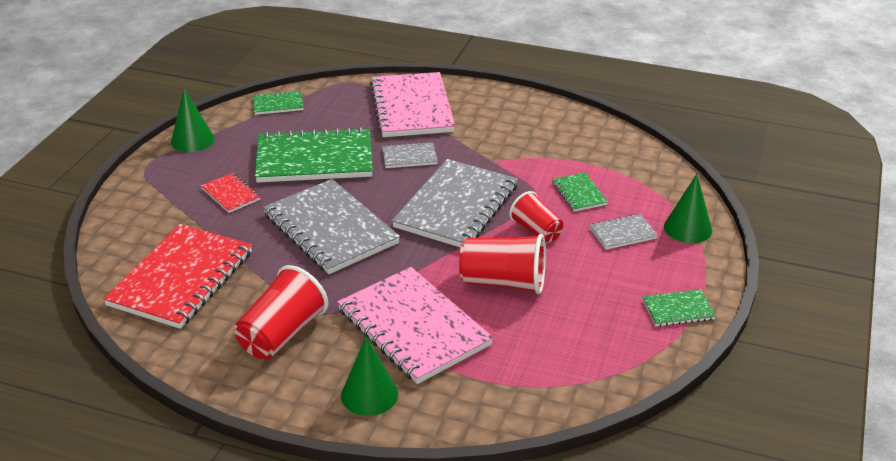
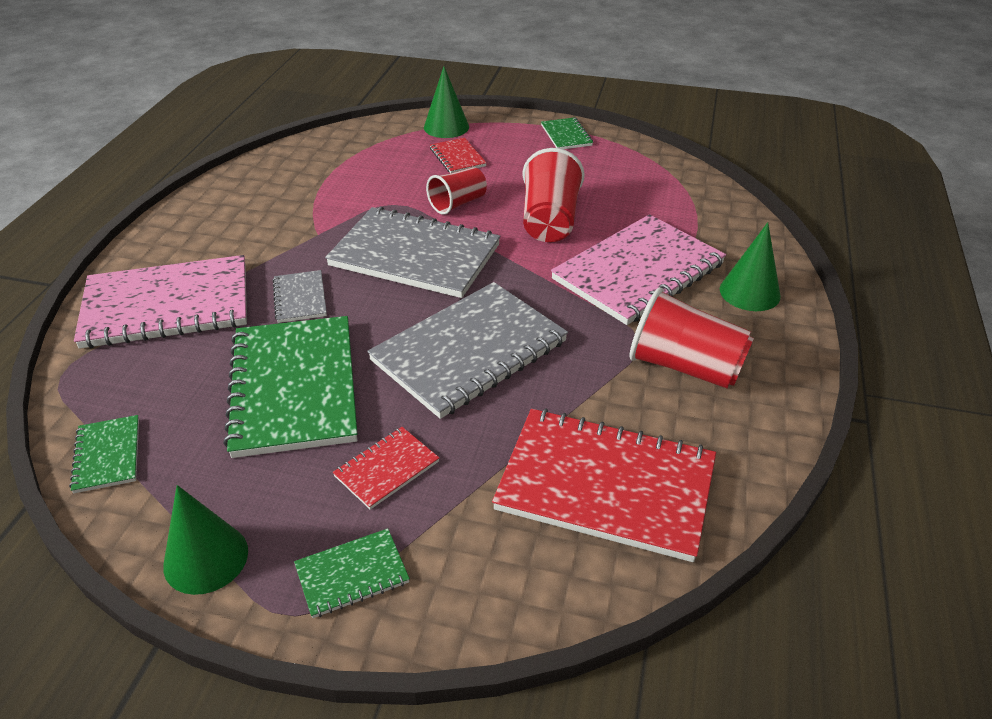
camera: 95 degrees left, 5 degrees up
(579, 193) = (388, 179): green notebook -> green notebook (352, 574)
(623, 233) = (457, 157): grey notebook -> red notebook

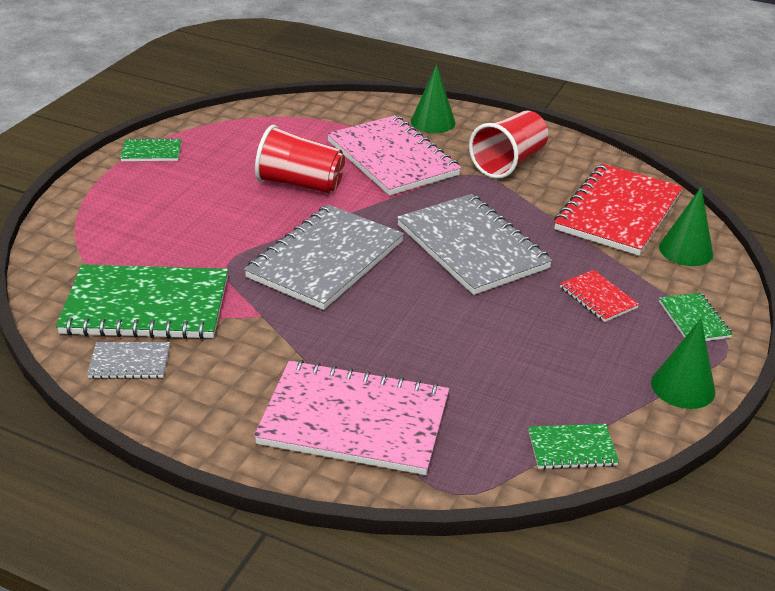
camera: 80 degrees left, 5 degrees down
(167, 305) = (354, 420): pink notebook -> pink notebook turned 75 degrees counterclockwise
(294, 387) = (500, 339): green notebook -> green notebook (146, 306)
(300, 298) = (371, 331): grey notebook -> grey notebook (129, 362)
(446, 127) = (81, 216): green cone -> green cone (686, 250)
(457, 157) = (155, 217): red notebook -> none
(458, 203) = (246, 227): red cup -> none

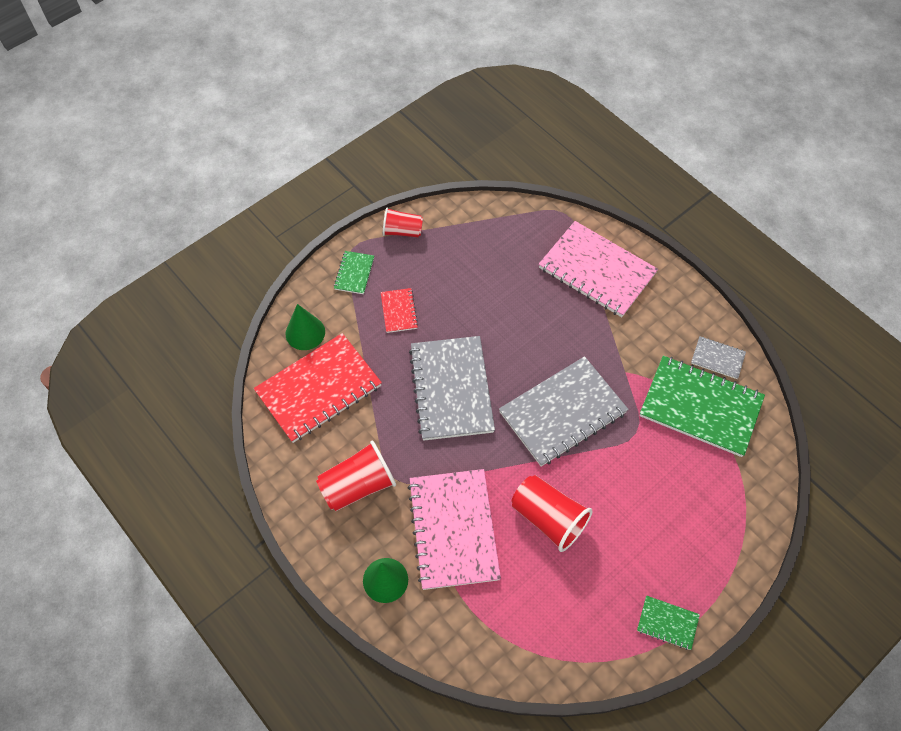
camera: 155 degrees left, 25 degrees up
(572, 448) = (490, 216): green notebook -> none
(683, 387) = (402, 231): green cone -> red cup

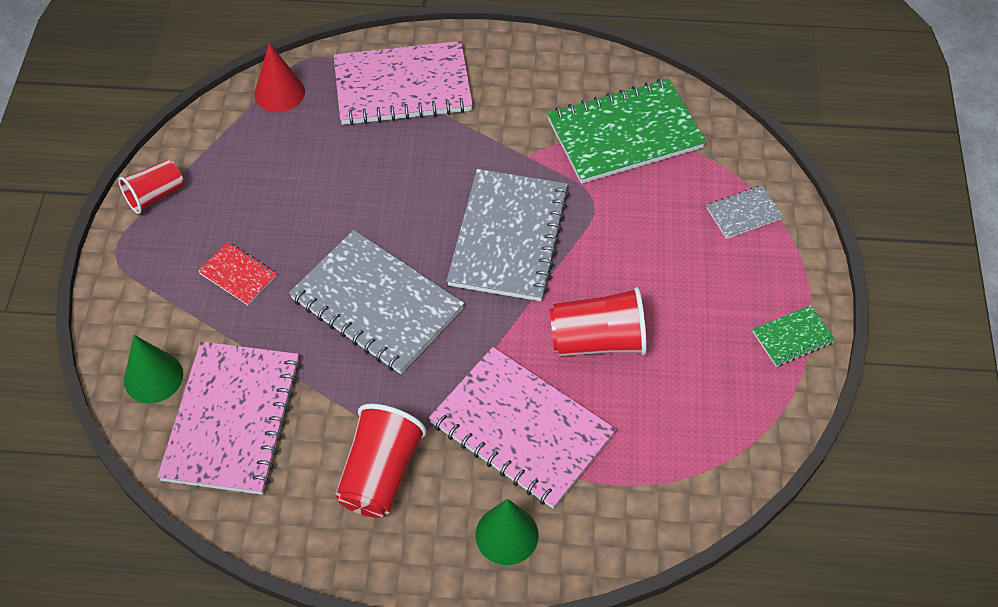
camera: 45 degrees left, 5 degrees down
(319, 389) = (233, 419): red notebook -> pink notebook
(354, 273) = (145, 276): green notebook -> none
(524, 221) = (279, 92): none -> red cone
(717, 358) = (595, 81): grey notebook -> grey notebook (743, 213)

